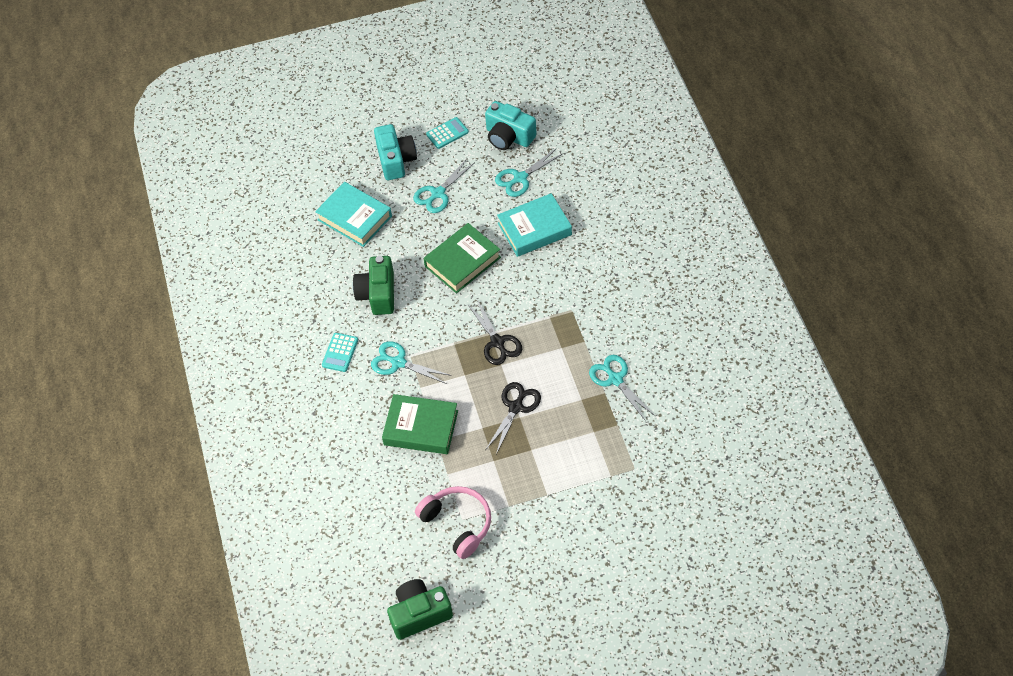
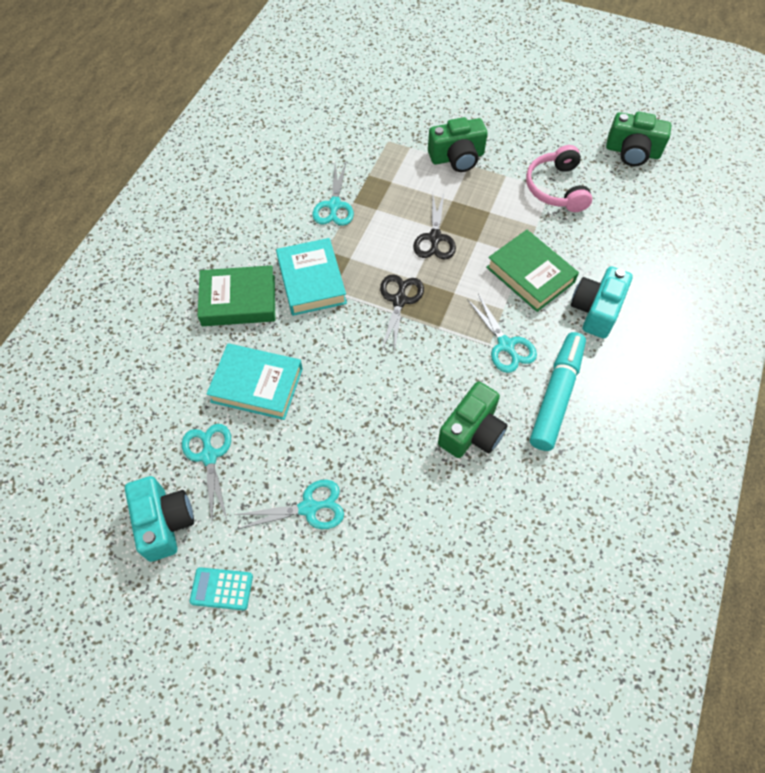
camera: 145 degrees left, 5 degrees up
(340, 352) = (556, 395): turquoise calculator -> turquoise marker
(354, 218) = (426, 551): turquoise book -> turquoise book (312, 281)
(396, 160) = (313, 599): turquoise camera -> turquoise camera (596, 310)
(462, 262) = (358, 403): green book -> green book (238, 300)
(515, 407) = (435, 238): black scissors -> black scissors turned 60 degrees counterclockwise
(520, 178) = (209, 456): turquoise scissors -> turquoise scissors turned 105 degrees counterclockwise
(563, 494) = (457, 157): none -> green camera

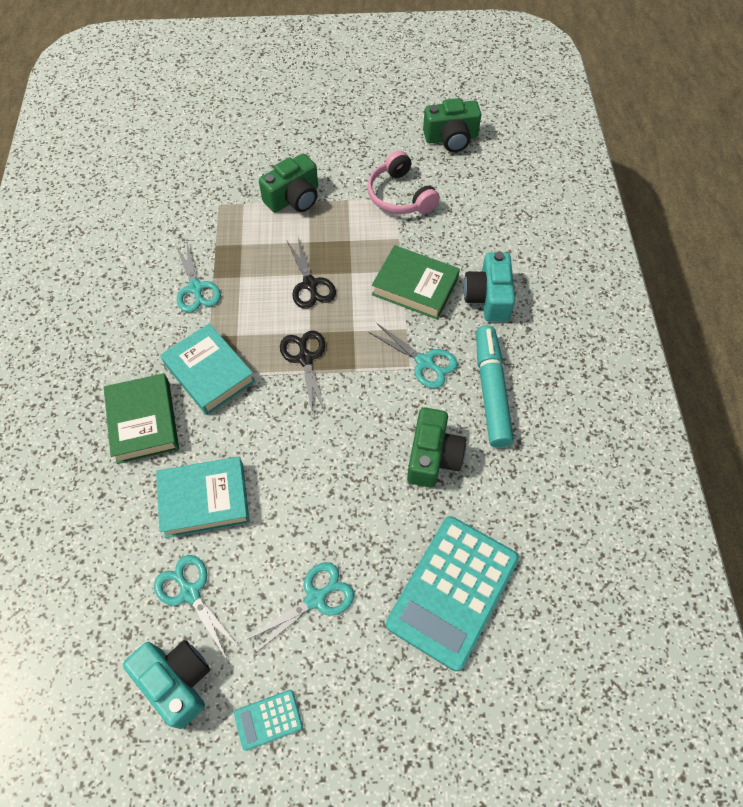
camera: 25 degrees left, 0 degrees up
(238, 300) = (143, 422): green book -> green book turned 75 degrees counterclockwise
(431, 556) = (452, 591): none -> turquoise calculator

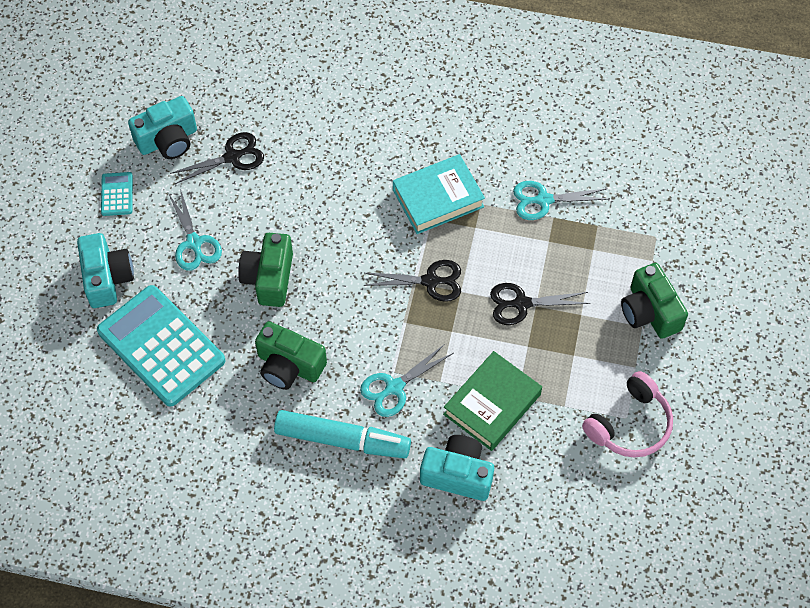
camera: 105 degrees right, 0 degrees up
(143, 422) = (401, 141): green book -> none
(190, 593) = (232, 157): turquoise scissors -> black scissors
(204, 500) = (309, 177): turquoise book -> none
(387, 687) = (107, 278): none -> turquoise camera
(400, 195) = (630, 424): pink headphones -> pink headphones turned 150 degrees clockwise
(451, 138) = (717, 511): green camera -> green camera (269, 278)

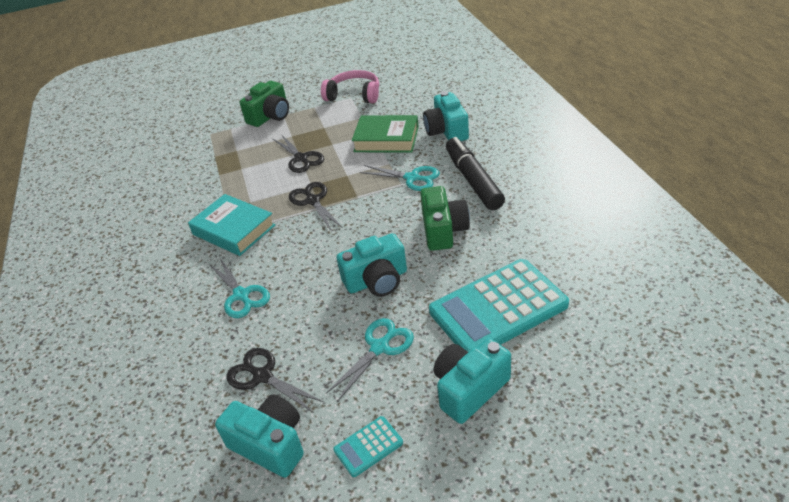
camera: 115 degrees left, 20 degrees down
(161, 346) = (498, 308): turquoise calculator -> turquoise calculator turned 45 degrees clockwise
(269, 278) = (377, 280): green camera -> turquoise camera
(342, 440) = (473, 180): turquoise marker -> black marker
(544, 200) = (206, 184): turquoise scissors -> turquoise scissors (241, 295)

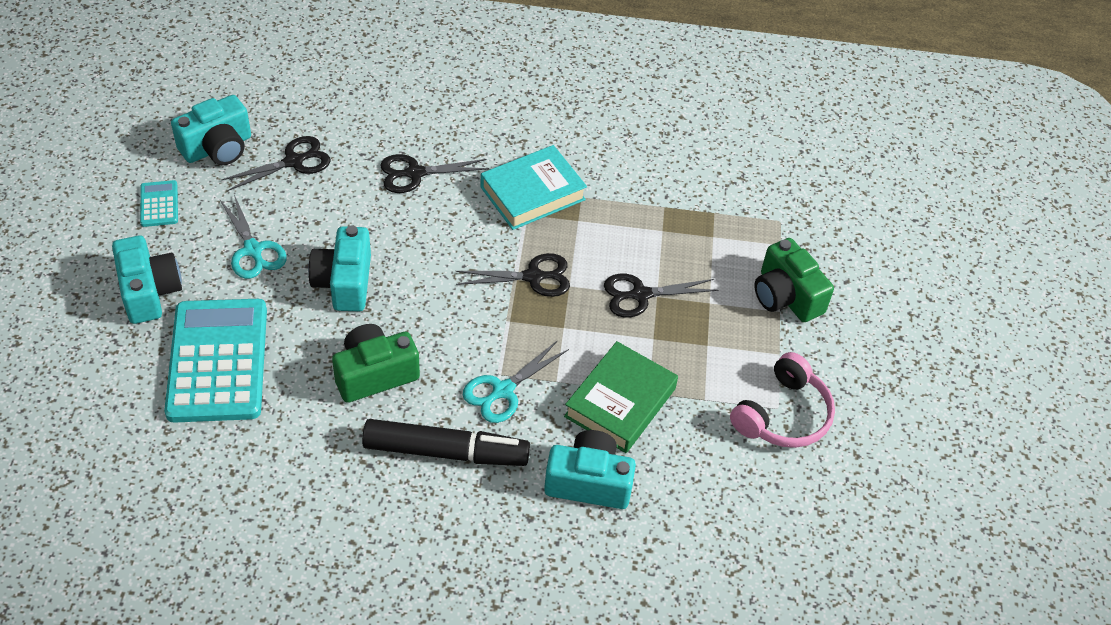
camera: 105 degrees right, 10 degrees up
(241, 295) = (415, 173): turquoise scissors -> black scissors
(443, 230) = (375, 374): green camera -> green camera turned 135 degrees clockwise

